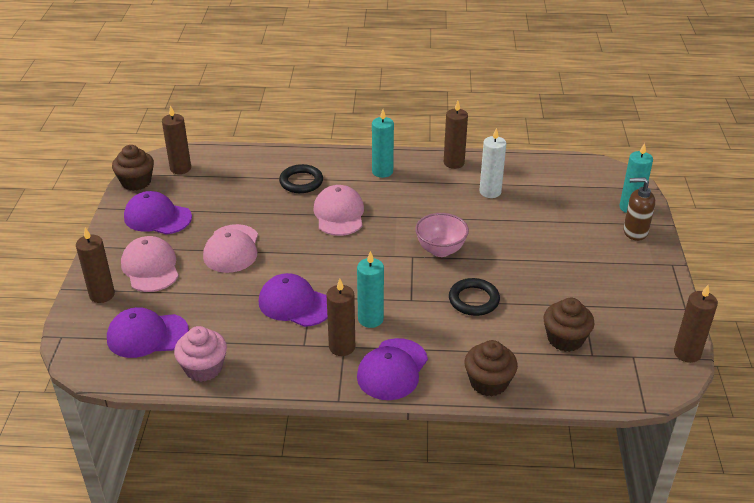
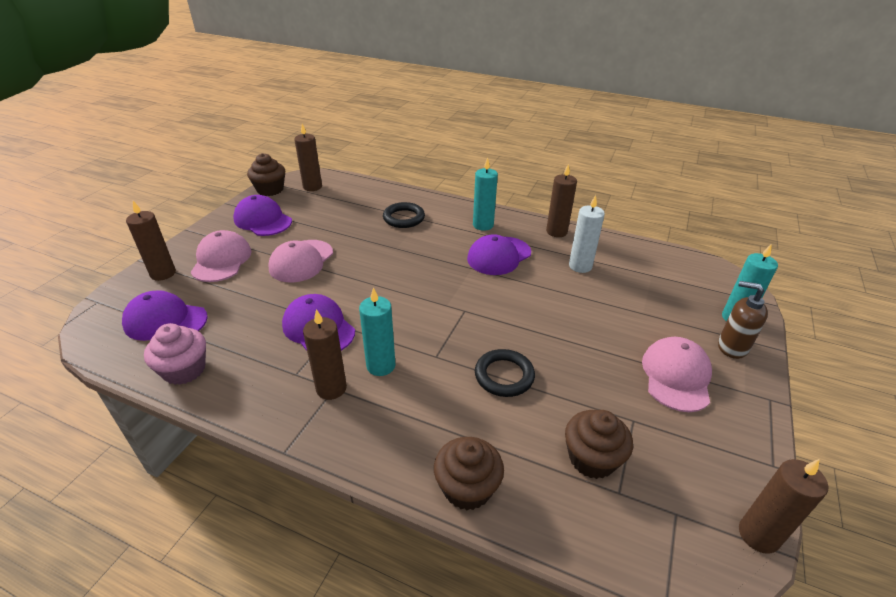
camera: 20 degrees right, 0 degrees up
(339, 214) = (419, 253): pink cap -> pink cap (676, 376)
(392, 369) = (366, 432): purple cap -> purple cap (499, 256)
(440, 250) = (497, 311): pink bowl -> none

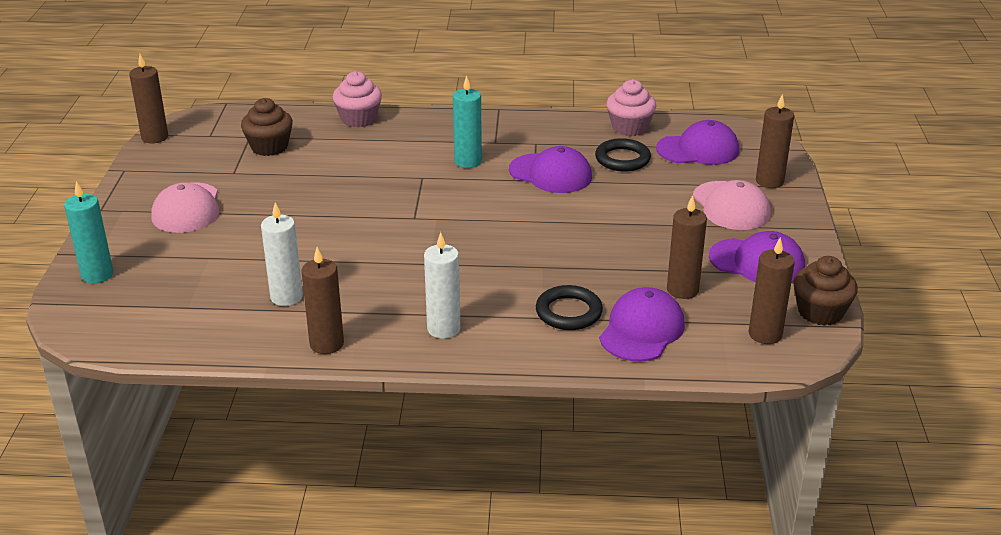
camera: 160 degrees right, 5 degrees down
(301, 261) = (640, 225): pink cap -> none
(331, 388) = (497, 141): brown candle -> brown candle (682, 290)
(467, 488) = (359, 119): brown cupcake -> pink cupcake
(483, 225) = (443, 329): turquoise candle -> white candle
(499, 256) = (400, 286): purple cap -> purple cap (642, 330)
(504, 376) = (352, 177): black ring -> black ring (622, 159)
(732, 347) = (116, 244): brown soap dispenser -> none

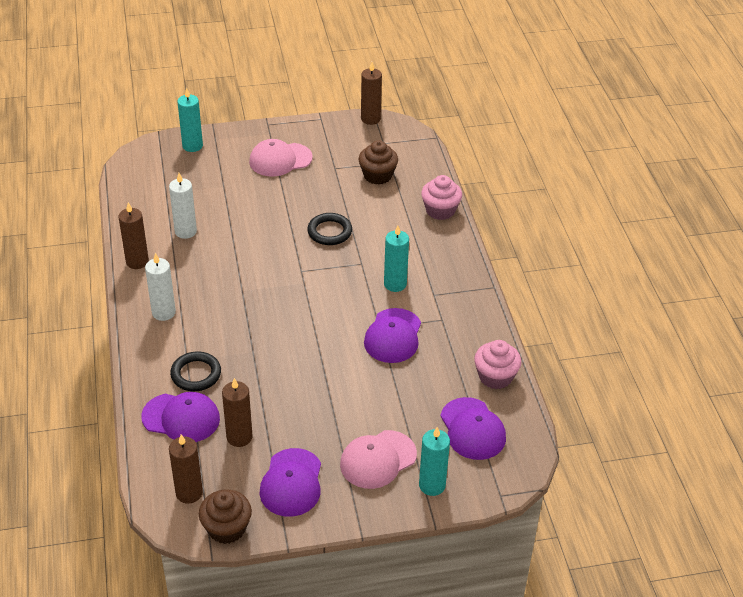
camera: 75 degrees right, 10 degrees up
(622, 159) = (435, 378): black ring -> black ring (329, 232)
(769, 181) = (432, 485): brown candle -> turquoise candle

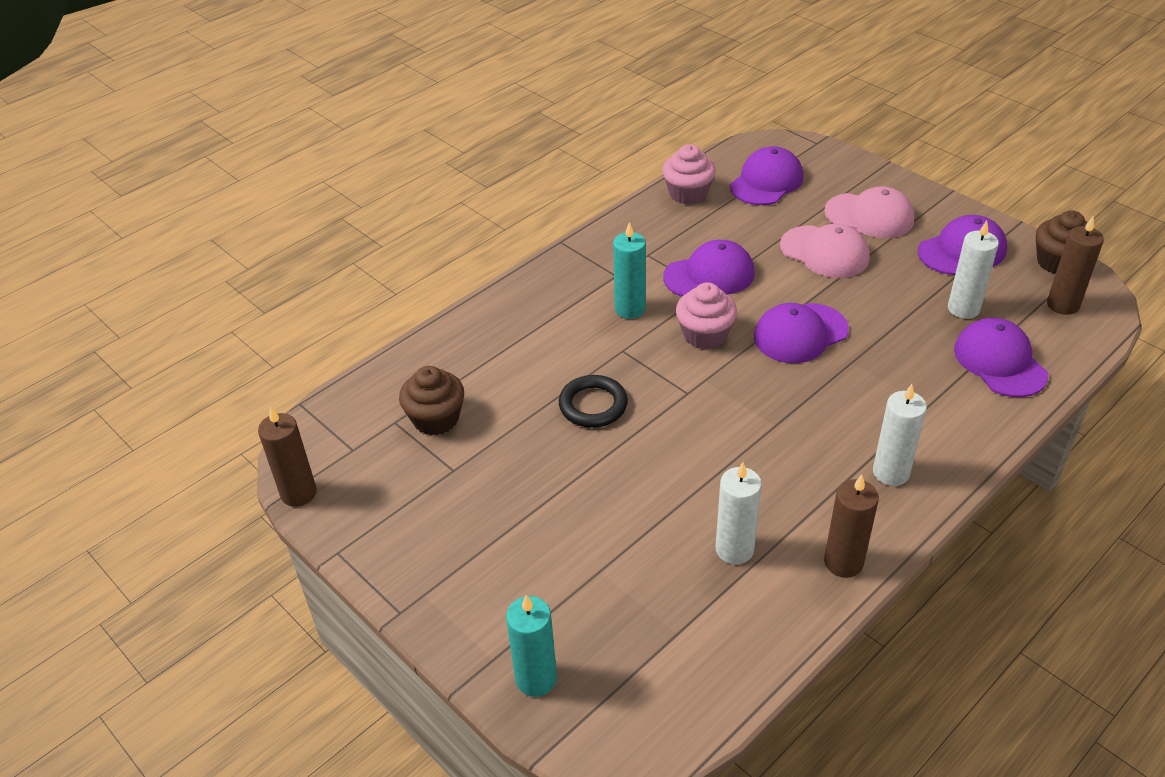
camera: 120 degrees left, 0 degrees up
(196, 374) = (936, 386): black ring -> none
(239, 437) = (963, 309): brown candle -> white candle
(280, 160) = (482, 541): pink cap -> pink cap (825, 252)
(298, 344) = (800, 333): none -> purple cap
(432, 485) = (855, 177): turquoise candle -> none
(440, 210) = (462, 332): pink cupcake -> pink cupcake (705, 335)

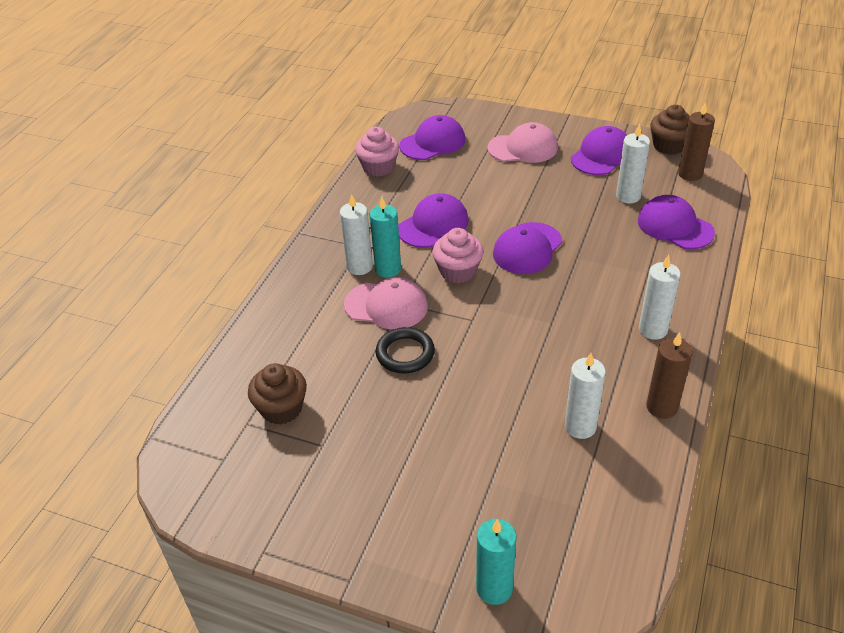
camera: 25 degrees left, 0 degrees up
(299, 493) = (197, 515): brown candle -> none
(601, 297) = (359, 267): none -> white candle
(766, 181) = (433, 142): purple cap -> purple cap turned 45 degrees clockwise
(825, 252) = (507, 183): pink cap -> pink cap (386, 306)

